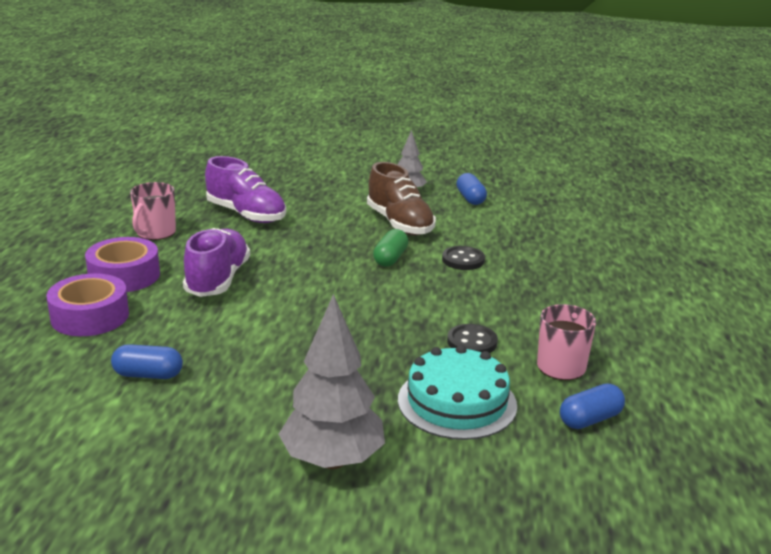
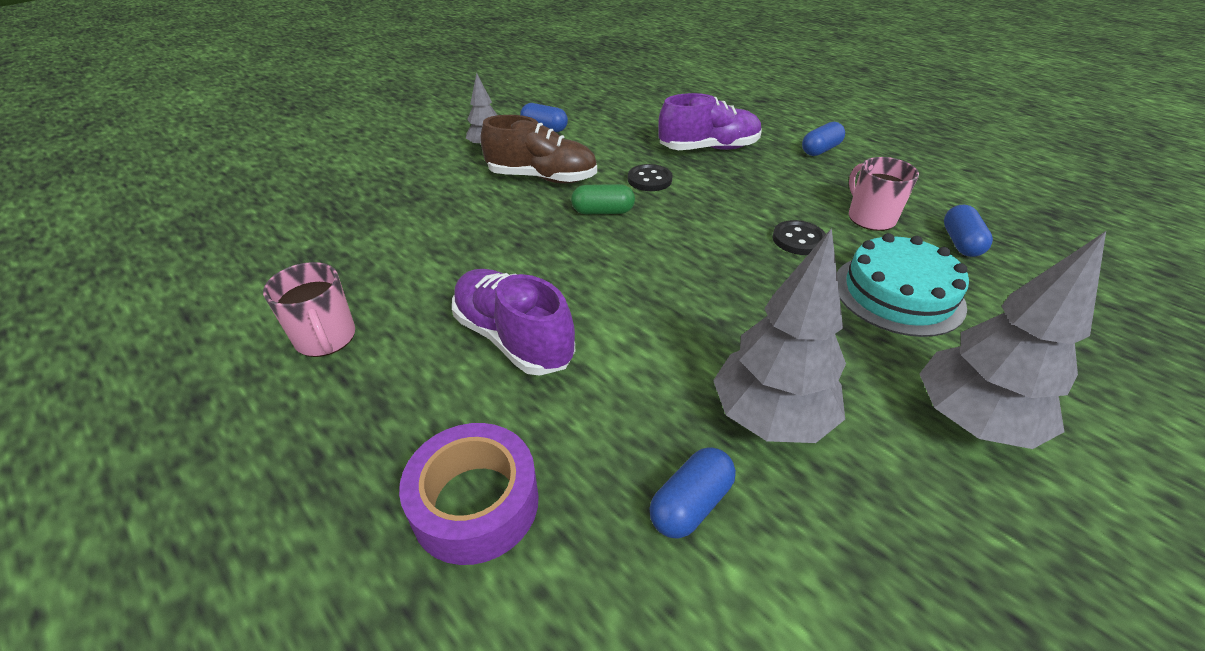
camera: 50 degrees left, 15 degrees up
(124, 276) = (402, 417): purple tape -> none
(246, 214) = (388, 252): purple shoe -> purple shoe (708, 148)
(246, 382) = (770, 417): none -> grey tree
(390, 258) = (603, 212): green capsule -> green capsule turned 60 degrees counterclockwise
(651, 315) = (820, 150): none -> blue capsule

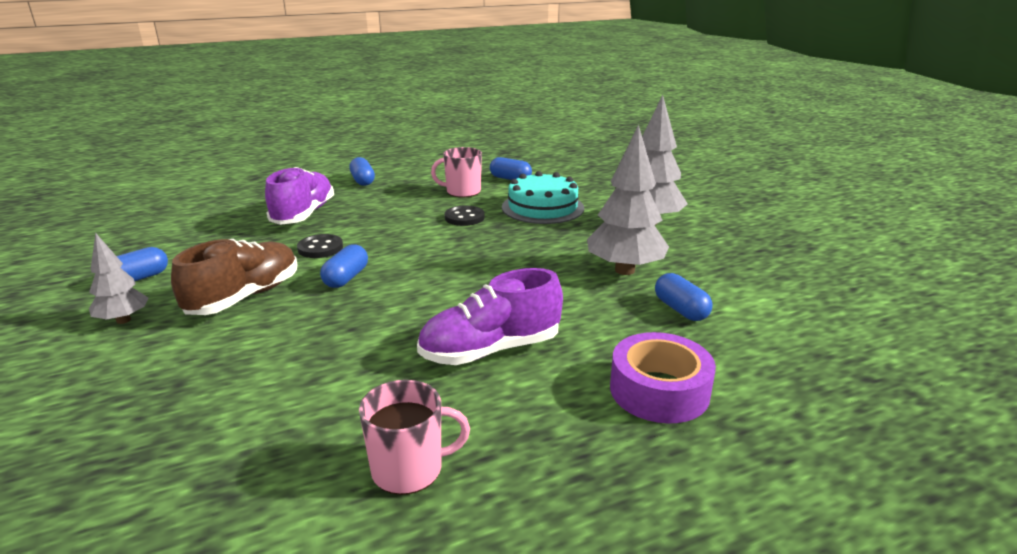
camera: 70 degrees left, 15 degrees down
(603, 212) = (346, 278): green capsule -> blue capsule

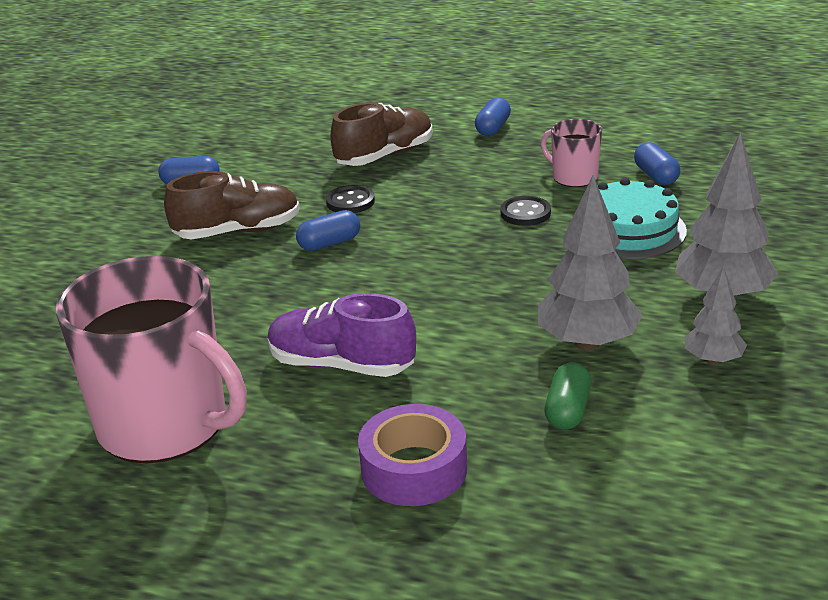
camera: 45 degrees right, 5 degrees up
(123, 320) = (145, 219): grey tree -> grey tree (713, 360)
(303, 215) = (385, 156): purple shoe -> brown shoe
(409, 469) = (165, 424): pink mug -> pink mug, size x2.14
(680, 309) = (568, 410): blue capsule -> green capsule

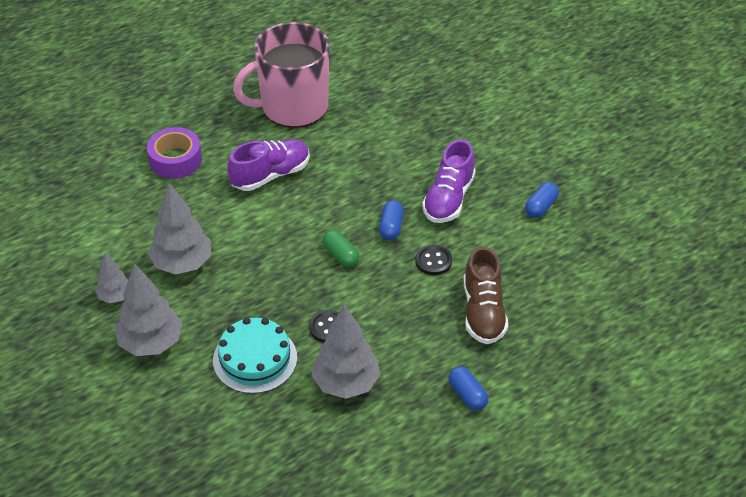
camera: 125 degrees right, 15 degrees up
(238, 231) = (448, 199): brown shoe -> purple shoe
(568, 410) = (149, 224): green capsule -> green capsule (341, 256)
(573, 177) = (346, 383): pink mug -> grey tree
(656, 176) = (299, 425): blue capsule -> none

